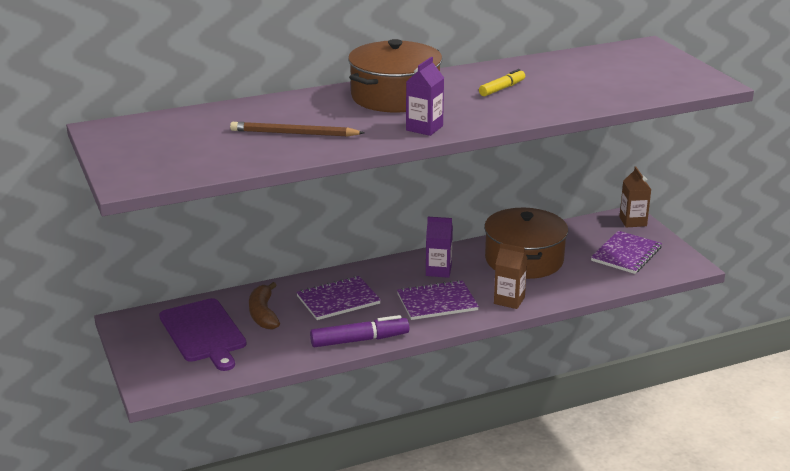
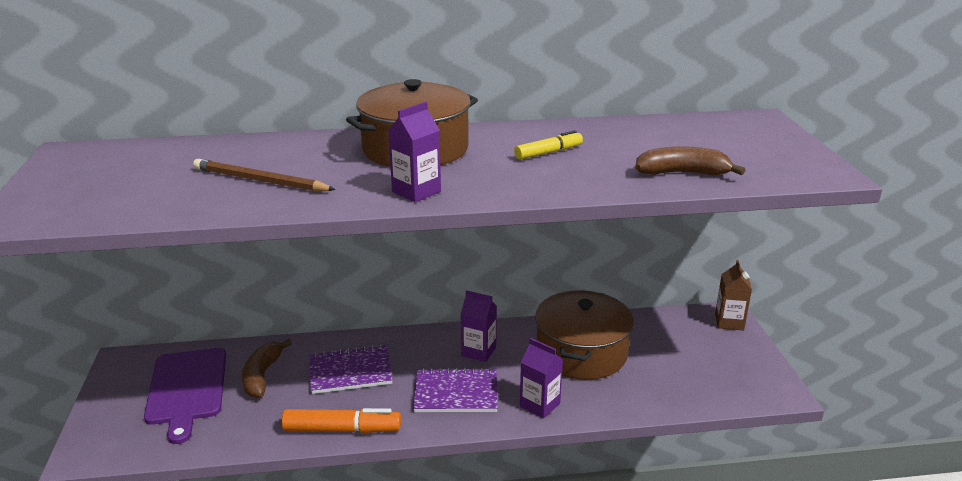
camera: 15 degrees right, 0 degrees up
(359, 340) = (342, 429): purple marker -> orange marker
(509, 300) = (540, 405): brown carton -> purple carton
(611, 94) = (682, 173): none -> brown banana
(626, 254) = (706, 364): purple notebook -> none

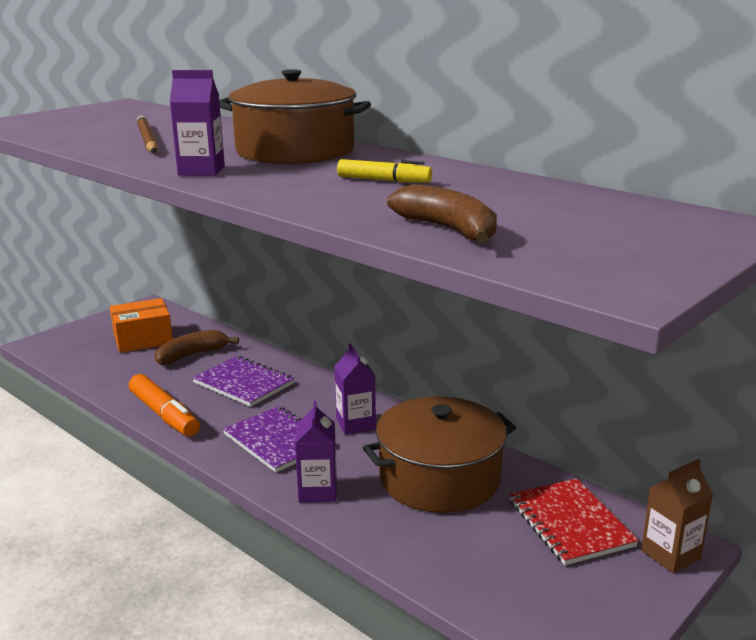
camera: 50 degrees right, 5 degrees down
(187, 389) = (143, 339): purple cutting board -> orange box
(673, 335) = (570, 523): none -> red notebook

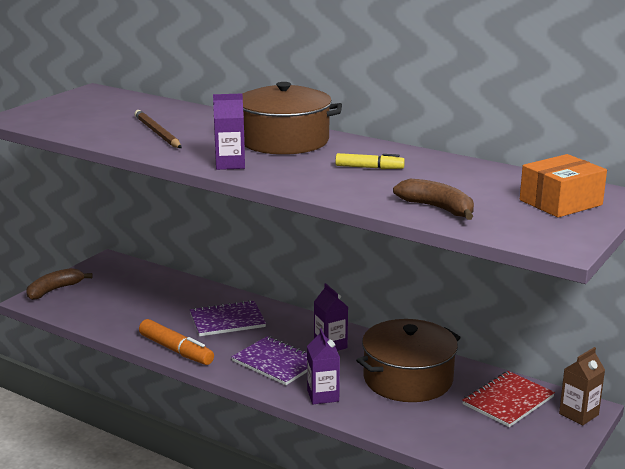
camera: 10 degrees left, 0 degrees up
(143, 339) = (122, 290): orange box -> orange box (560, 202)
(192, 355) = (172, 300): brown banana -> brown banana (54, 290)
(244, 383) = (227, 320): purple notebook -> purple notebook turned 45 degrees counterclockwise
(570, 523) = (508, 401): red notebook -> red notebook turned 75 degrees clockwise

